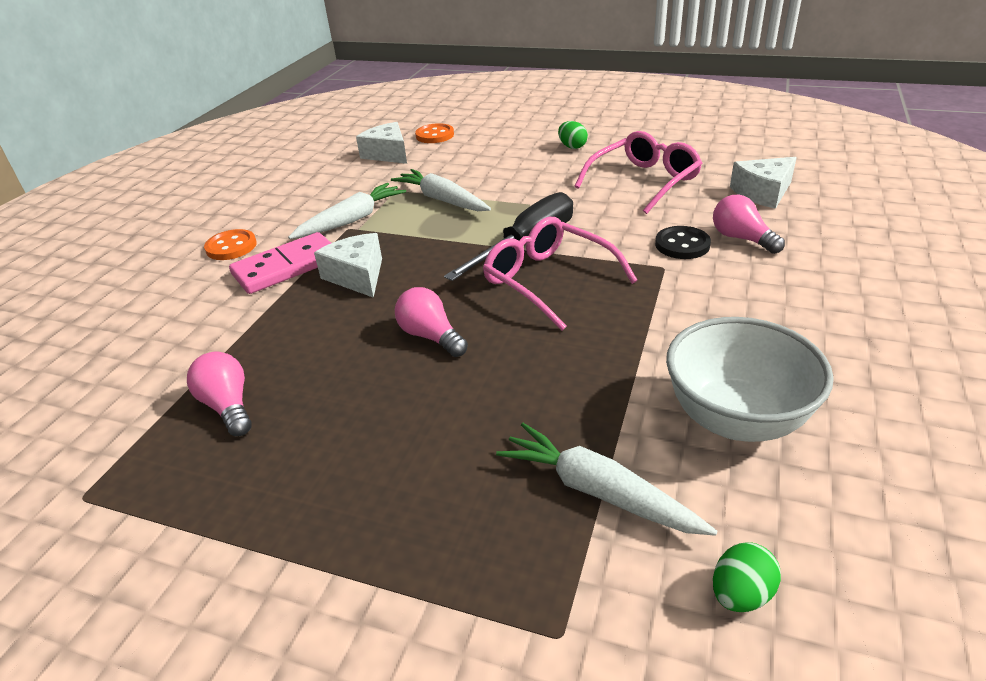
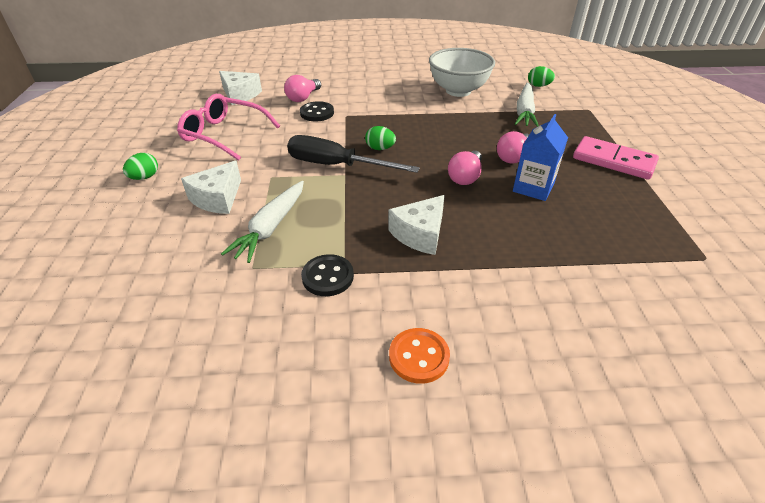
camera: 115 degrees left, 5 degrees up
(228, 406) = (593, 235): pink light bulb -> pink light bulb (513, 157)
(287, 267) = (431, 286): pink domino -> pink domino (613, 161)
(351, 220) = (328, 277): white carrot -> black button
(357, 392) = (533, 188): none -> blue carton
(387, 154) = (142, 314): white cheese -> white cheese (217, 198)
(435, 135) = (81, 288): orange button -> none
(549, 281) = (380, 148): pink glasses -> green egg

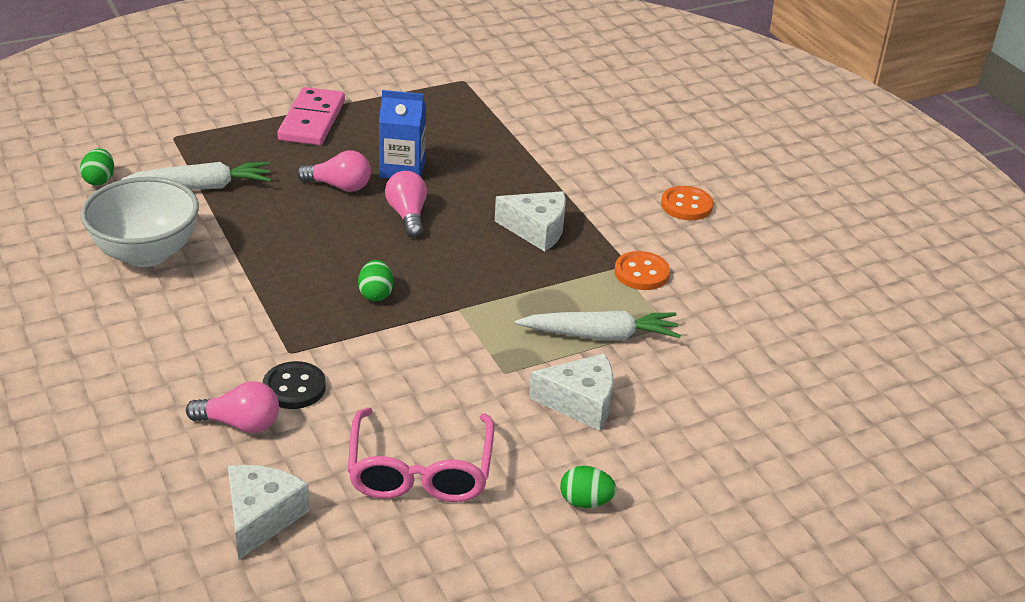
camera: 115 degrees left, 5 degrees down
(328, 277) = (641, 273): black button -> orange button
(336, 165) = (442, 322): black screwdriver -> none
(465, 177) = (407, 215): pink light bulb -> pink light bulb turned 105 degrees counterclockwise

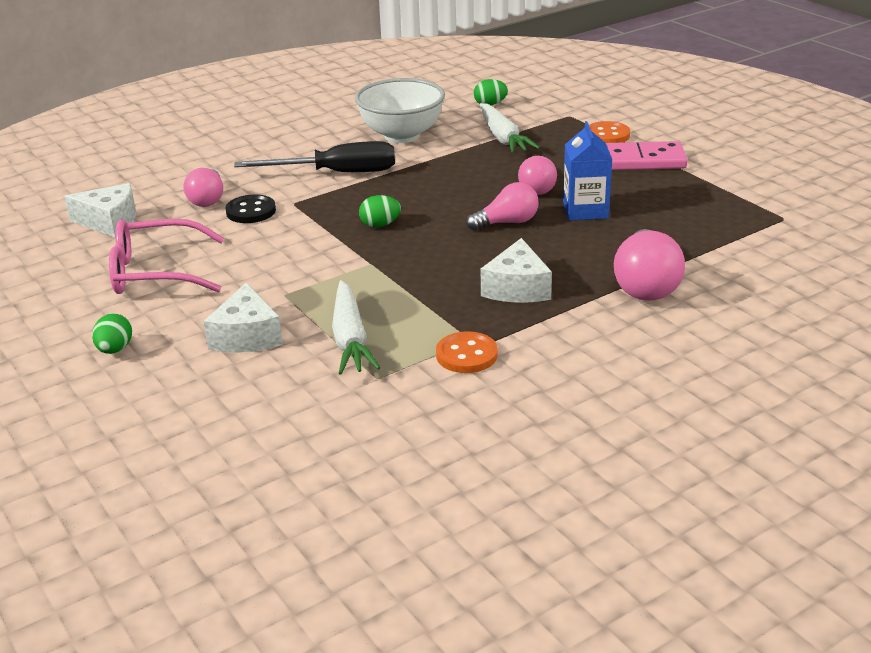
camera: 85 degrees right, 5 degrees down
(225, 312) = (337, 173): none -> black screwdriver
(552, 166) = (646, 285): none -> pink light bulb
(686, 205) = (619, 377): orange button -> orange button (607, 135)

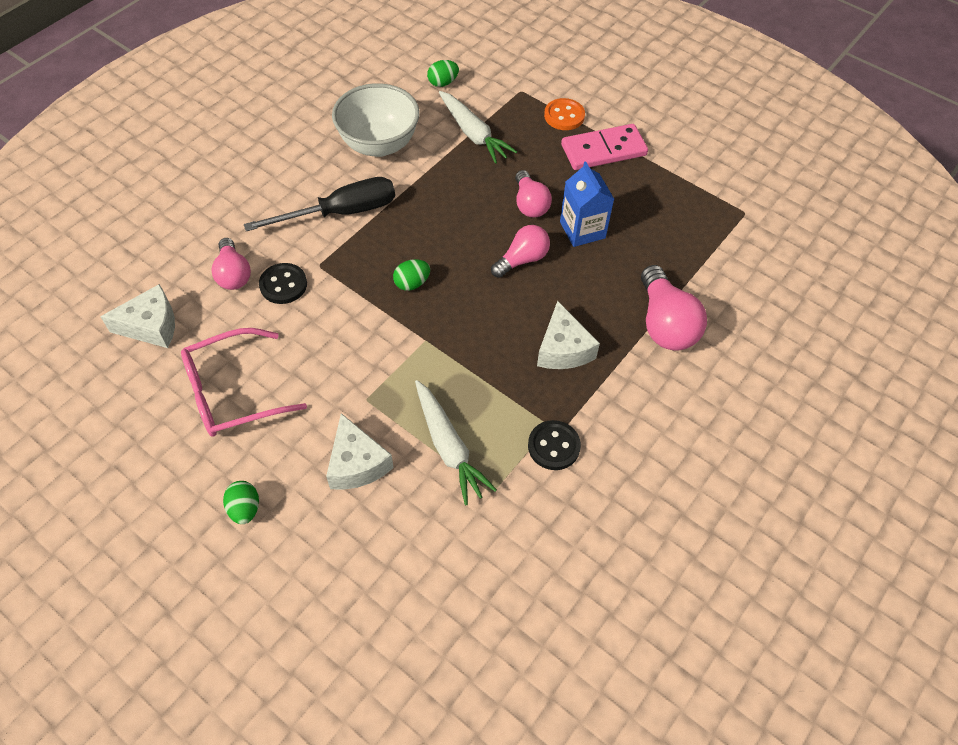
camera: 20 degrees left, 25 degrees up
(466, 355) = (553, 446): orange button -> black button

